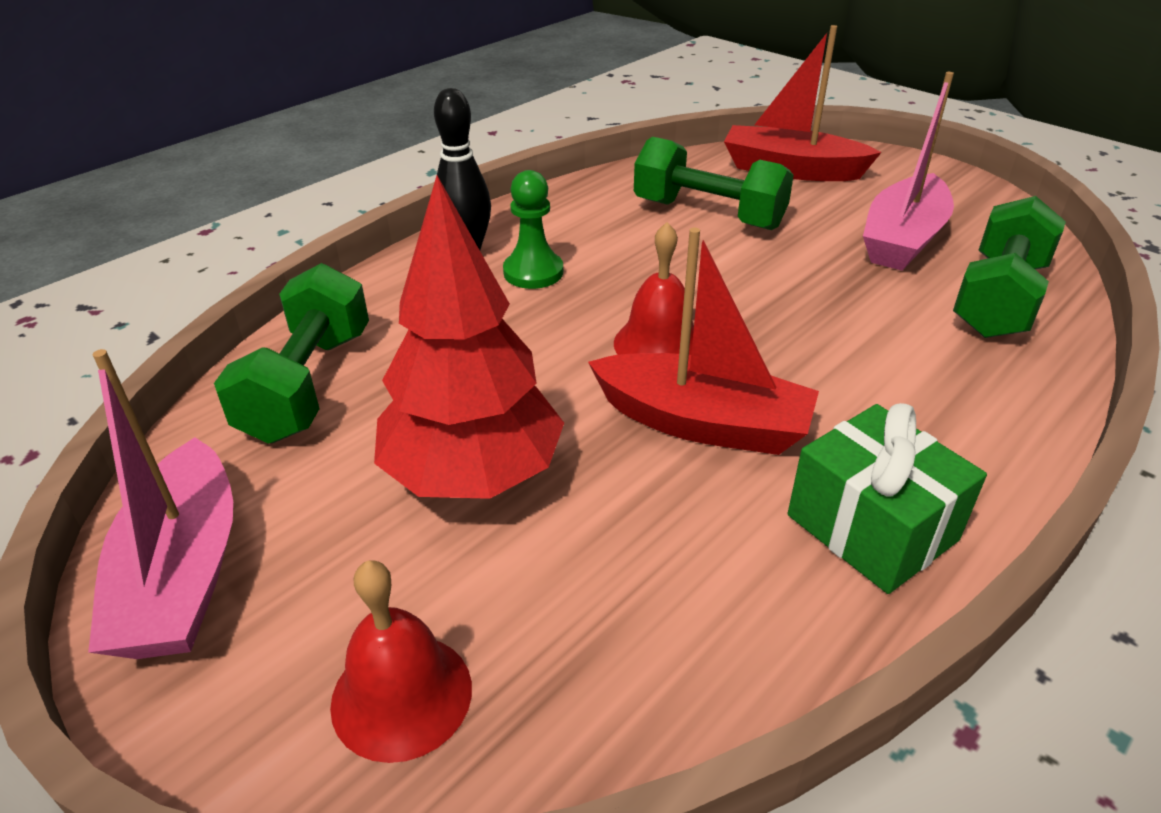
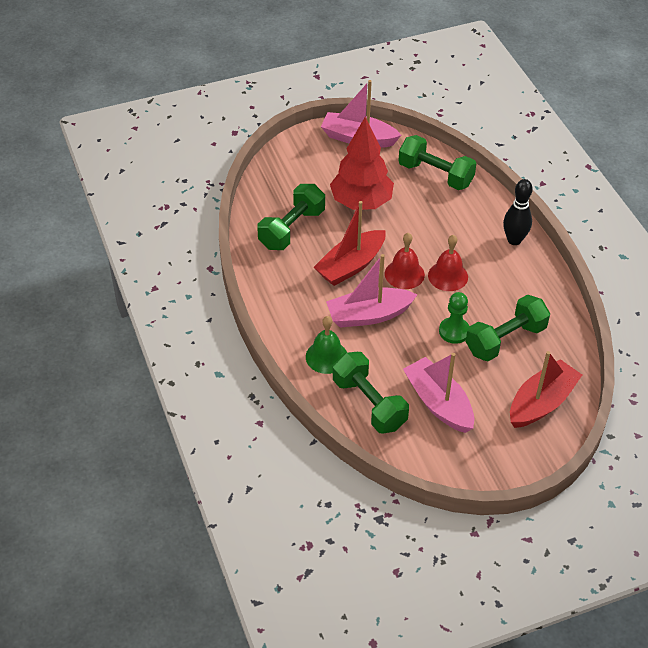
camera: 115 degrees right, 10 degrees up
(401, 695) = (290, 170): red bell -> red bell (448, 276)
(533, 272) = (482, 256): green pawn -> green pawn (454, 331)
(667, 578) = (292, 229): none -> green dumbbell
(811, 356) = (369, 315): none -> pink boat
(871, 527) = (278, 282): green gift -> none
(973, 376) = (326, 356): none -> green bell

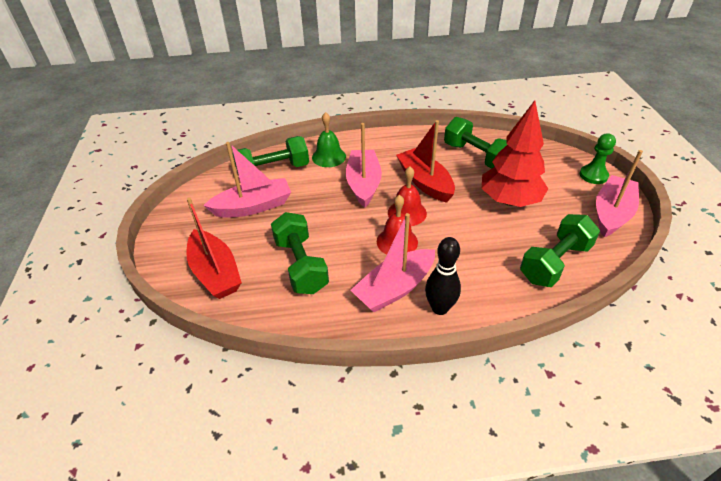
camera: 105 degrees right, 5 degrees down
(454, 331) = (325, 231): green pawn -> green pawn (593, 175)
(505, 270) = (395, 288): none -> pink boat

